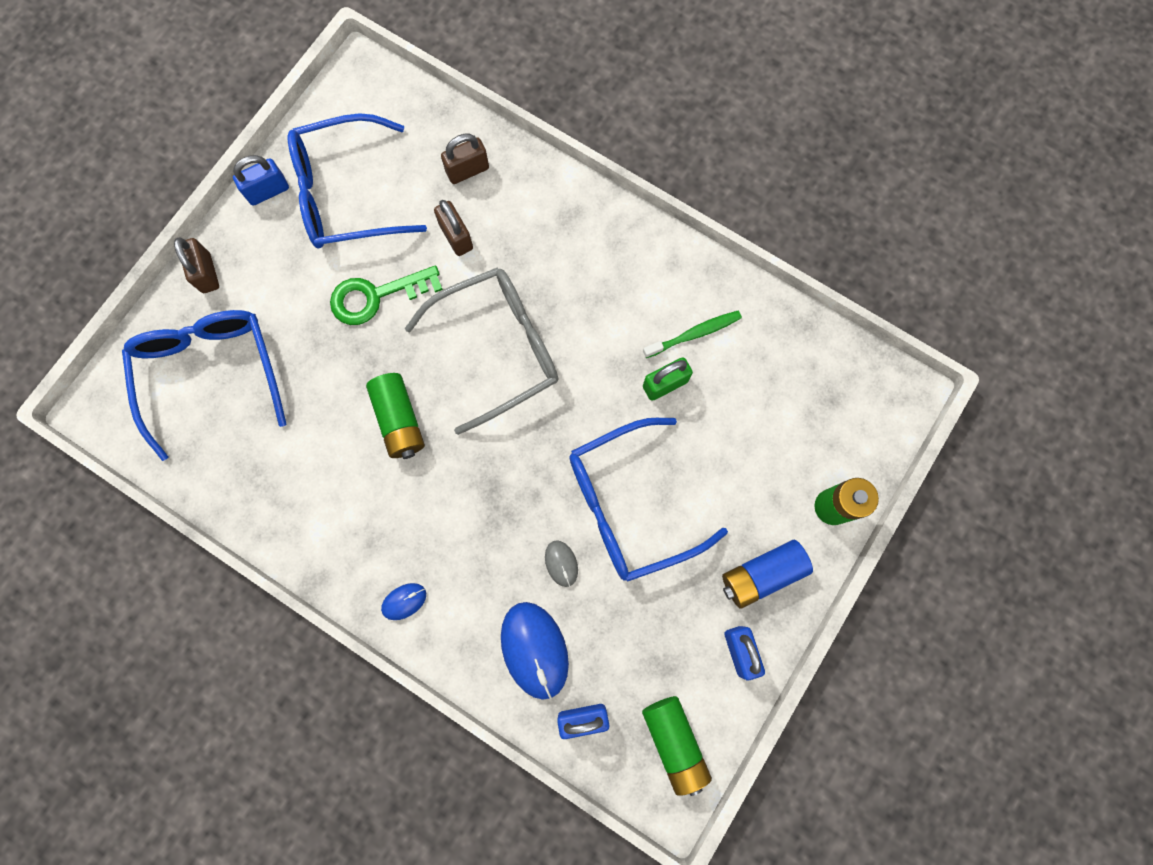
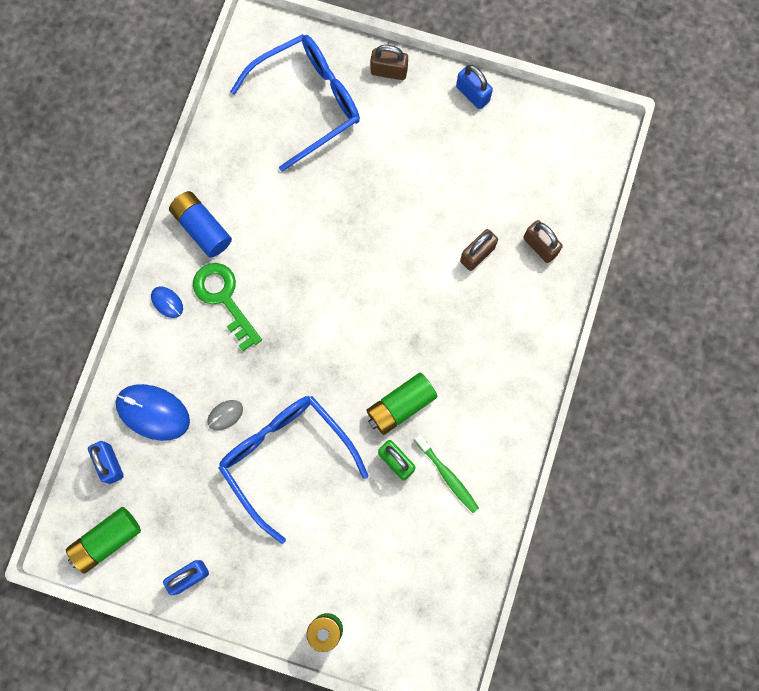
camera: 75 degrees right, 0 degrees up
(206, 273) = (389, 71): brown padlock -> brown padlock turned 45 degrees clockwise
(346, 194) = (488, 155): blue glasses -> none
(376, 296) = (407, 206): green key -> green key (224, 299)
(399, 420) = (308, 256): green battery -> green battery (401, 406)
(498, 349) = (389, 316): grey glasses -> none
(534, 650) = (153, 412): blue mouse -> blue mouse turned 60 degrees clockwise
(762, 574) = (255, 581): blue battery -> blue battery (202, 228)

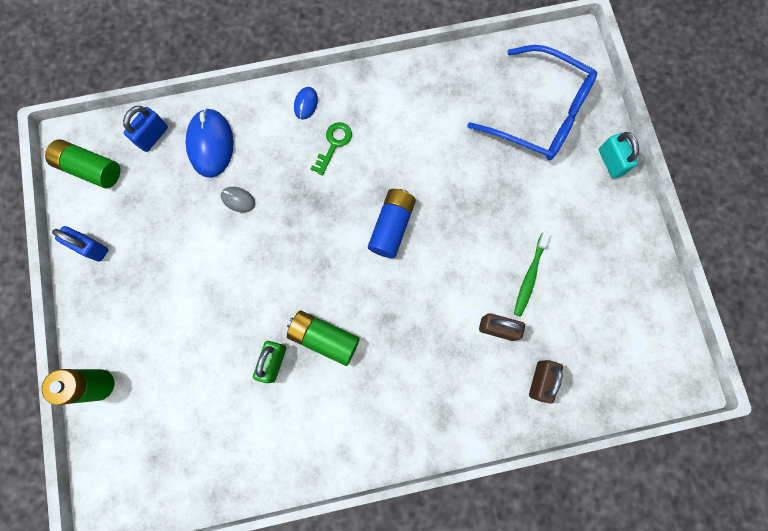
camera: 60 degrees right, 0 degrees up
(202, 228) = (382, 95): blue battery -> blue battery (391, 227)
(224, 299) = (334, 144): green key -> green key, size x0.65
(286, 458) = (228, 268): blue glasses -> none
(389, 71) = (611, 162): brown padlock -> turquoise padlock
(447, 476) = (284, 414): green toothbrush -> green toothbrush (529, 276)
(472, 94) = (639, 242): blue padlock -> none

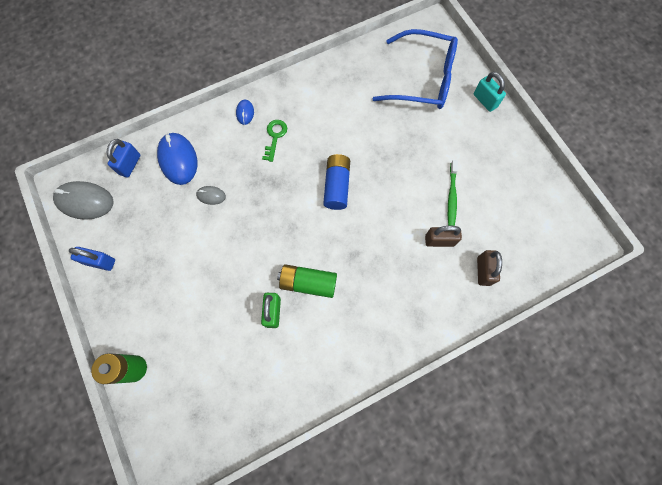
camera: 15 degrees left, 5 degrees down
(90, 169) = (85, 201): green battery -> grey mouse

